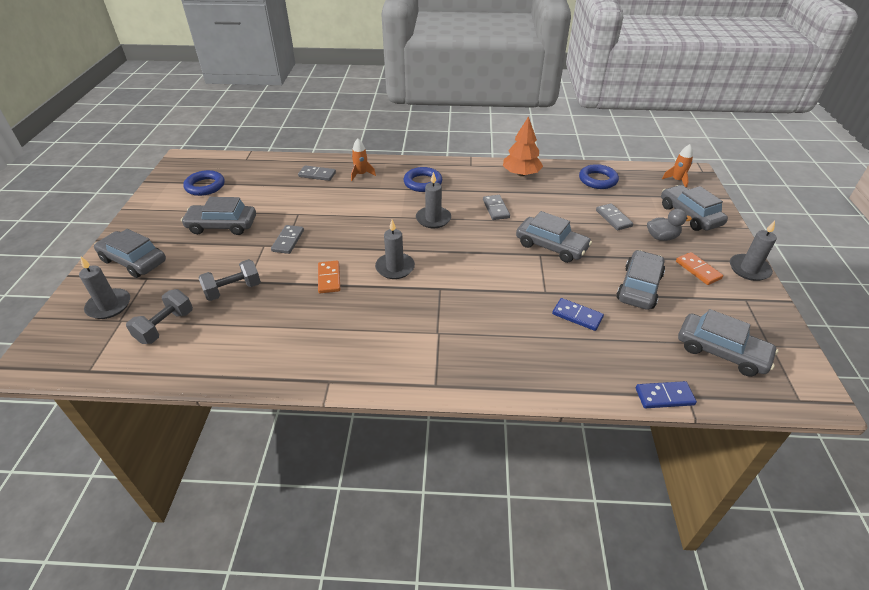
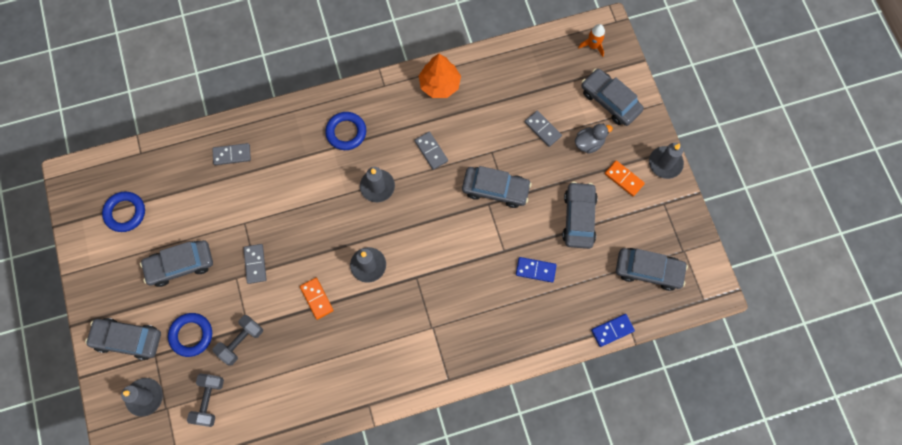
camera: 20 degrees left, 30 degrees up
(361, 174) = (277, 139): orange rocket -> none
(598, 180) = (517, 70): blue ring -> blue ring (191, 335)

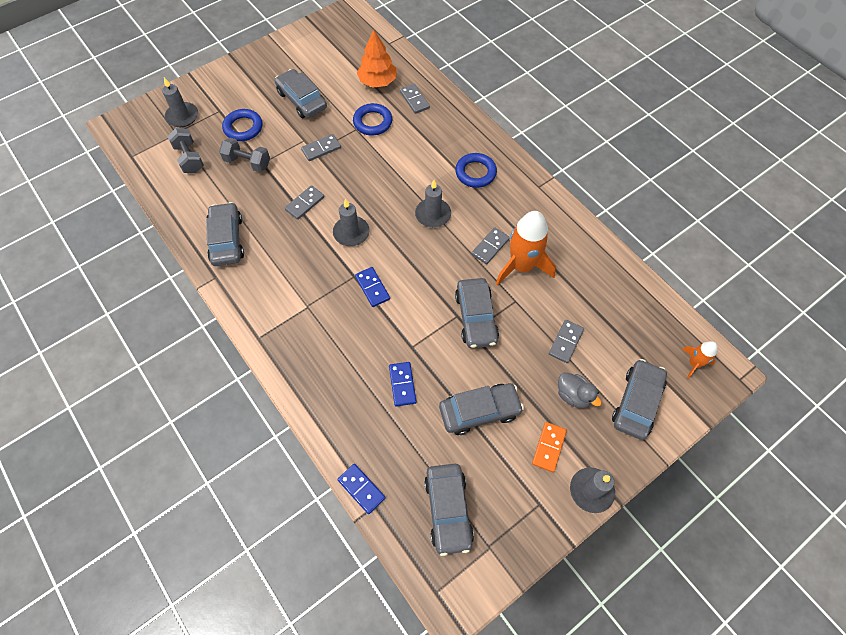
camera: 70 degrees right, 10 degrees down
(125, 213) = (333, 52): blue ring -> blue ring (372, 122)
(128, 339) = (227, 90): grey car -> grey car (227, 240)
(209, 401) = (189, 158): grey dumbbell -> grey dumbbell turned 75 degrees clockwise
(316, 299) = (305, 203): orange domino -> grey domino
(434, 265) = (372, 288): none -> blue domino
(440, 84) = (565, 231): orange tree -> orange tree (377, 81)
(460, 133) = (521, 266): none -> orange rocket

